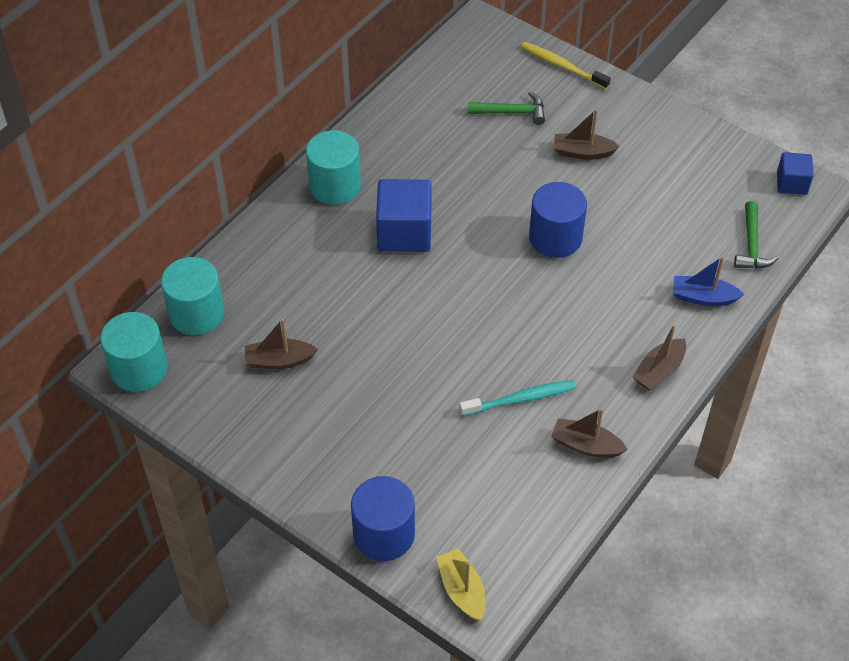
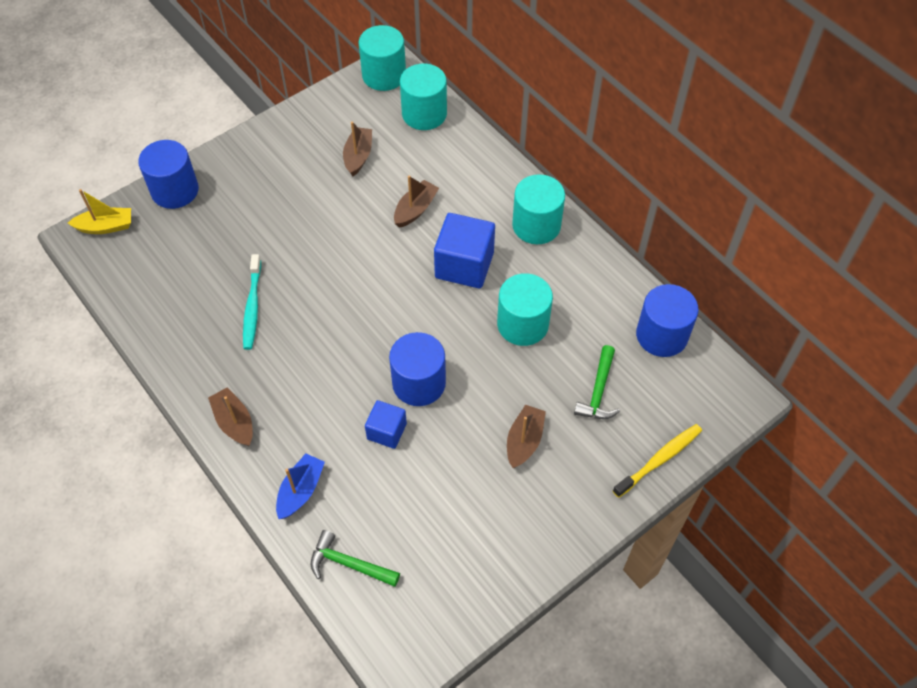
camera: 105 degrees right, 5 degrees up
(436, 79) = (661, 335): none -> blue cylinder
(460, 175) = (522, 324): none -> turquoise cylinder
(586, 445) = (186, 341): brown boat -> brown boat (415, 209)
(791, 183) = (420, 644): blue cube -> blue cube (386, 431)

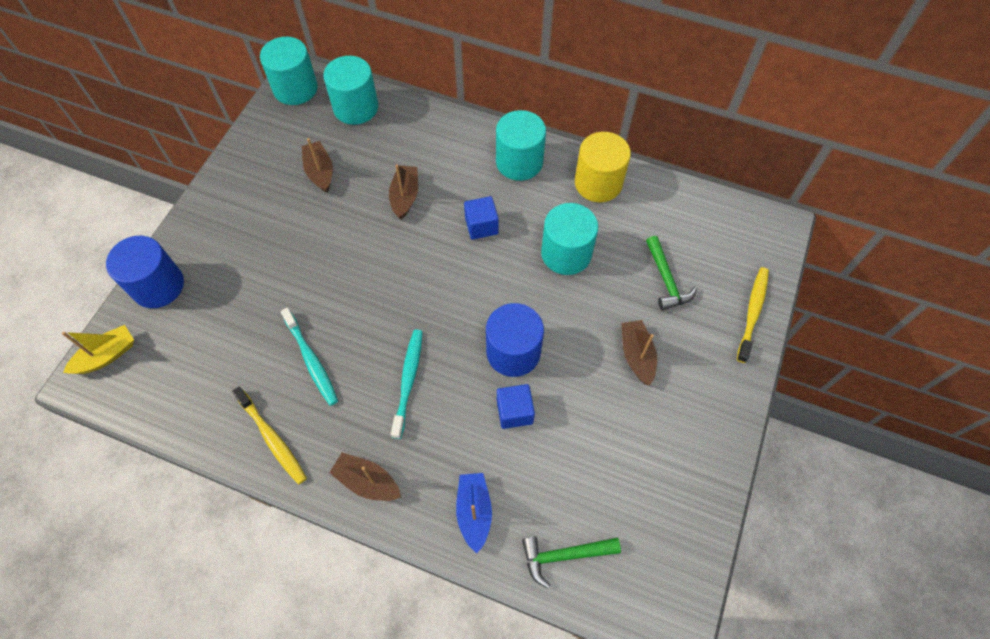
camera: 30 degrees left, 5 degrees up
(185, 352) = (272, 439): none -> yellow toothbrush
(317, 362) = (408, 381): none -> turquoise toothbrush
(464, 265) = (481, 226): blue cube -> blue cube, size x0.58
(596, 277) = (598, 183): none -> yellow cylinder
(661, 335) = (682, 207): blue cylinder -> none

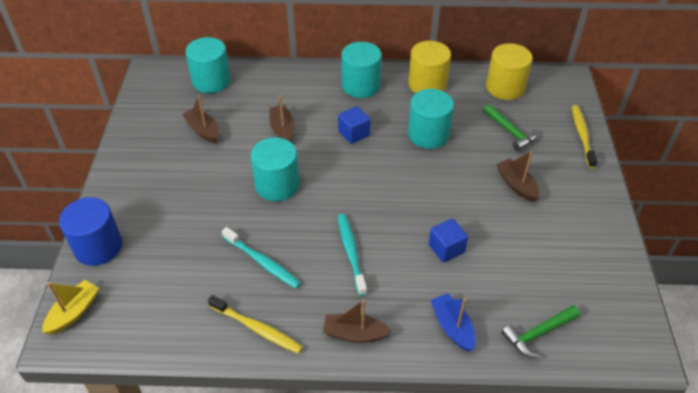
camera: 20 degrees left, 15 degrees down
(295, 89) = (154, 80): turquoise cylinder -> turquoise cylinder (277, 185)
(513, 352) = (423, 209): blue cylinder -> none
(691, 215) = (505, 87): none -> yellow cylinder

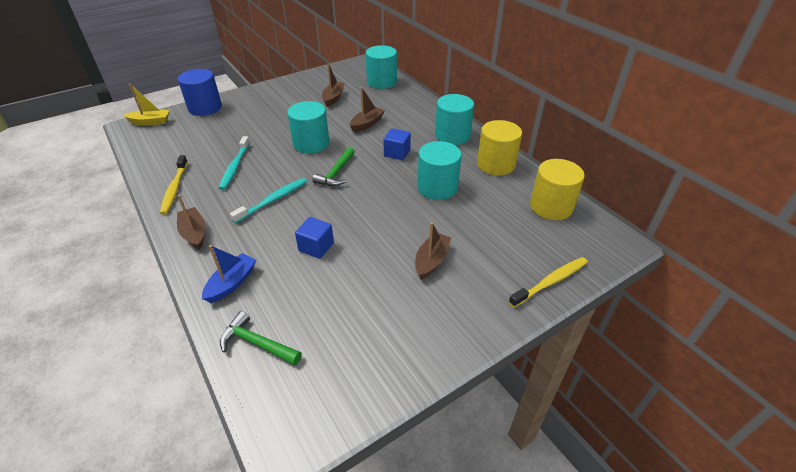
camera: 55 degrees right, 5 degrees down
(510, 131) = (496, 231): green hammer -> green hammer (336, 173)

